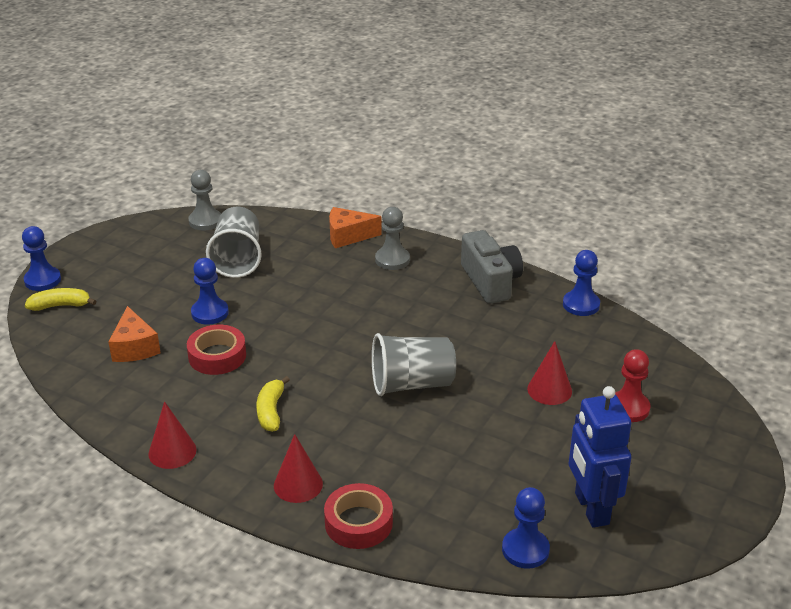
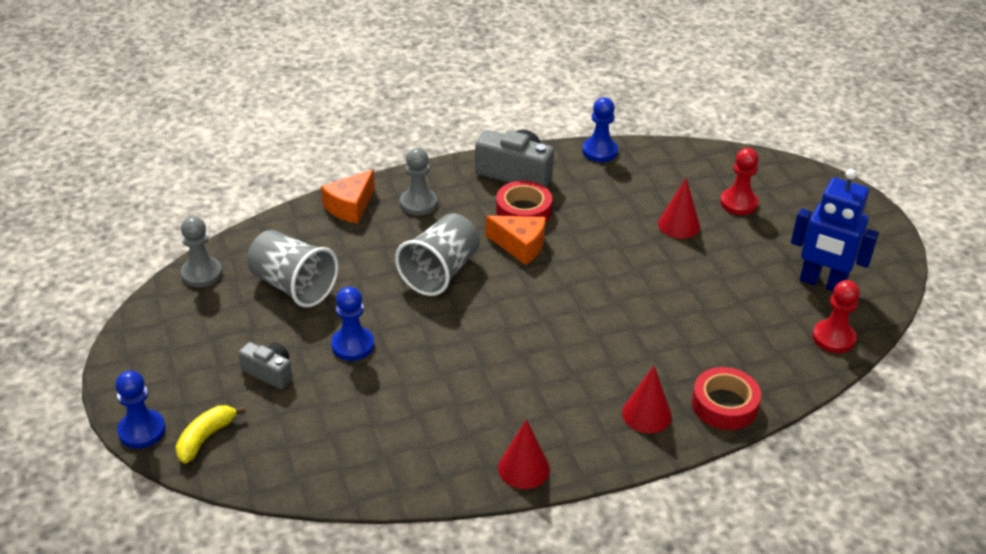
camera: 50 degrees left, 5 degrees up
(134, 347) = (342, 419): orange cheese -> orange cheese (520, 246)
(145, 296) = (269, 372): none -> grey camera
(217, 356) = (422, 373): red tape -> red tape (523, 211)
(271, 411) = (537, 380): yellow banana -> none
(412, 384) = (593, 286): grey cup -> grey cup (440, 272)
(525, 550) = (833, 338): blue pawn -> red pawn

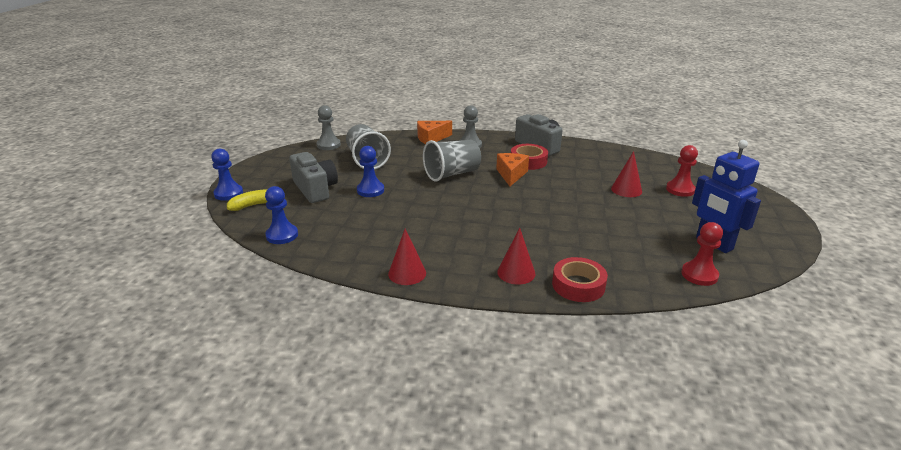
camera: 30 degrees right, 10 degrees down
(269, 372) = (315, 189): grey camera -> grey camera, size x1.72
(520, 246) = (511, 175): orange cheese -> orange cheese turned 135 degrees counterclockwise
(599, 151) = (602, 148): blue pawn -> blue pawn (282, 235)

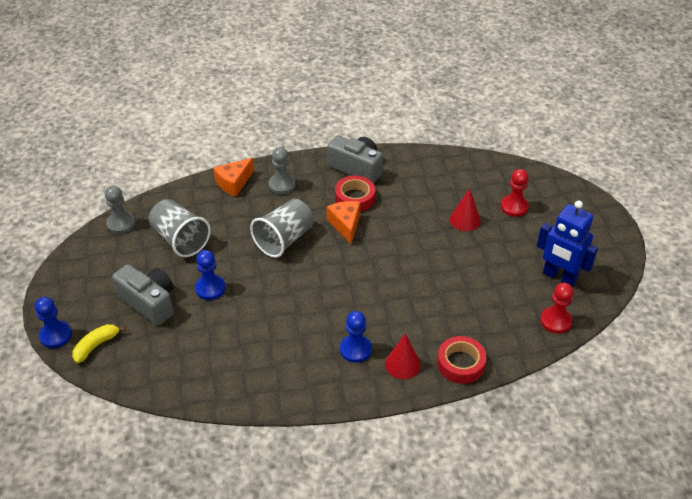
camera: 20 degrees left, 15 degrees up
(282, 235) = (155, 380): blue pawn -> blue pawn (355, 349)
(407, 273) = (305, 394): red cone -> none

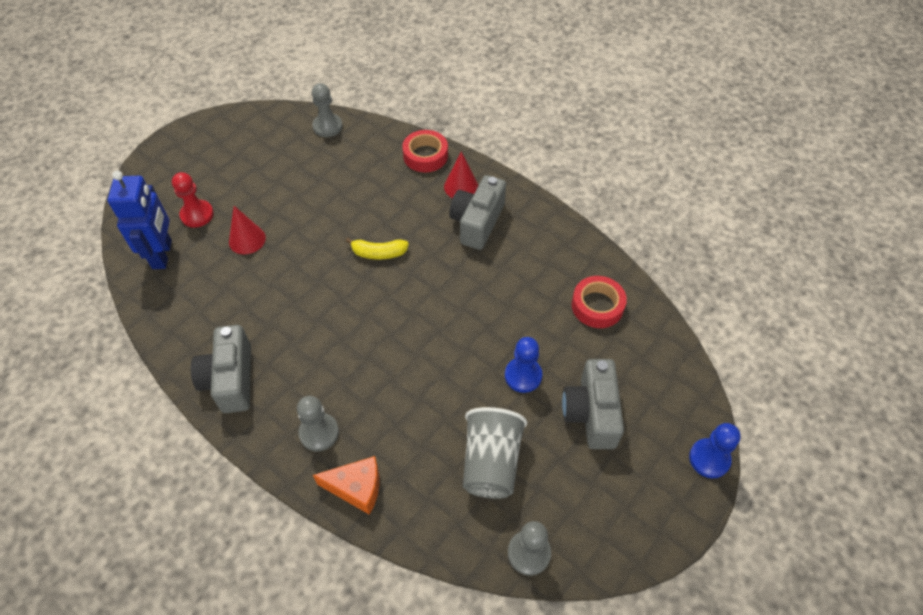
camera: 130 degrees left, 10 degrees up
(96, 345) = (678, 411): yellow banana -> yellow banana (378, 253)
(284, 239) = (402, 364): grey cup -> none
(345, 225) = (334, 327): orange cheese -> none
(355, 198) = (285, 347): red tape -> red tape (597, 306)
(355, 349) = (477, 222): blue pawn -> grey camera
(555, 321) = (327, 126): red pawn -> grey pawn
(559, 277) = (273, 145): blue robot -> blue robot (162, 254)

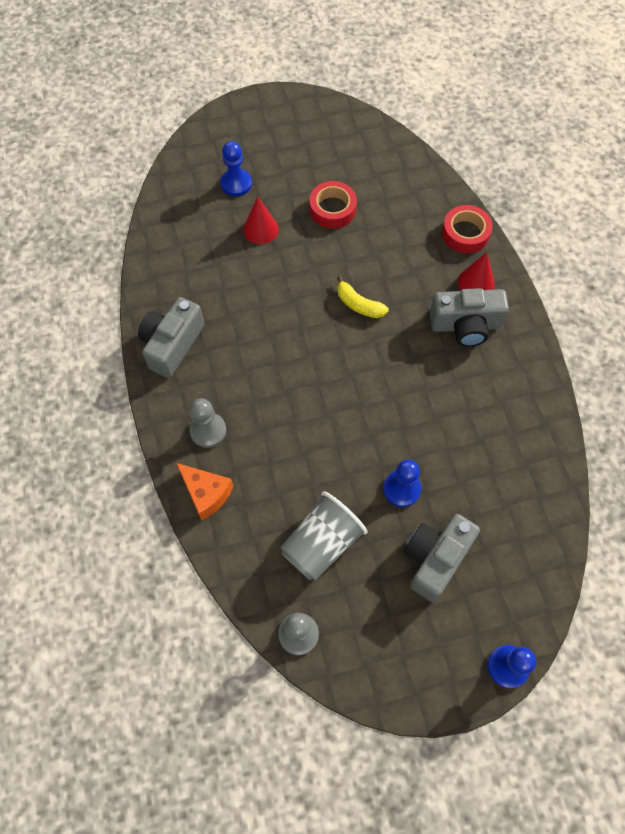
camera: 35 degrees right, 10 degrees up
(162, 254) = (188, 205): blue robot -> none
(197, 215) = (236, 184): red pawn -> blue pawn
(327, 126) = (398, 156): grey pawn -> none
(477, 222) = (465, 325): grey camera -> grey camera turned 150 degrees counterclockwise
(597, 306) = (515, 469): red tape -> red tape (332, 209)

